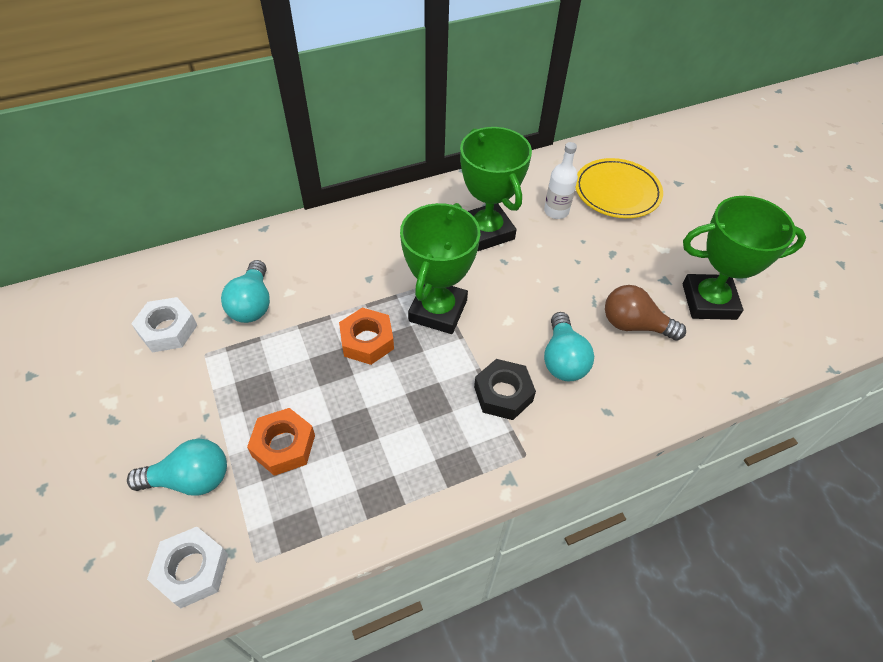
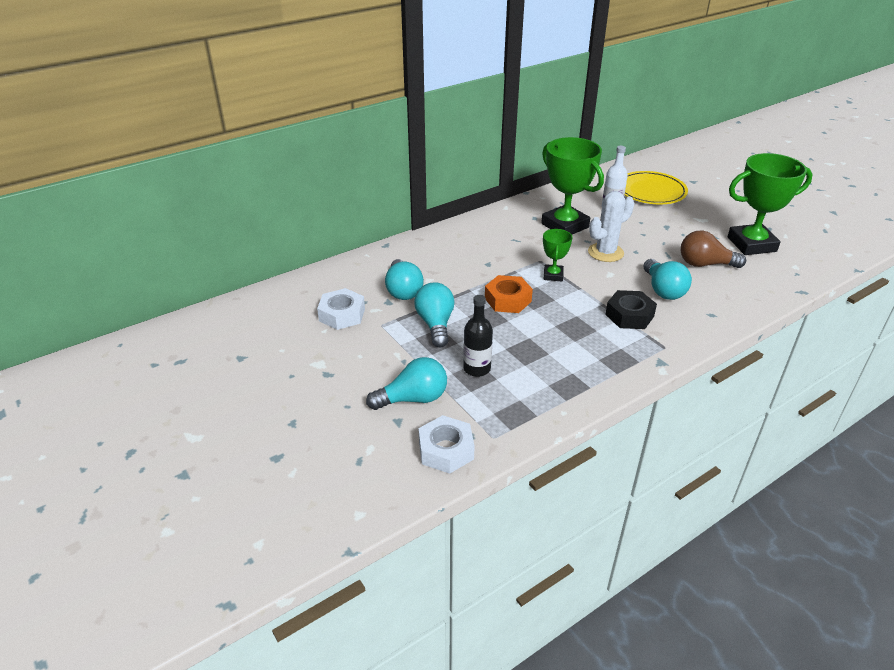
camera: 10 degrees left, 15 degrees down
(266, 365) = (435, 324): none -> turquoise light bulb
(283, 445) = (477, 368): orange nut -> black bottle
(438, 311) = (553, 275): green trophy -> green trophy, size x0.50
(518, 284) = (605, 252): none -> white cactus

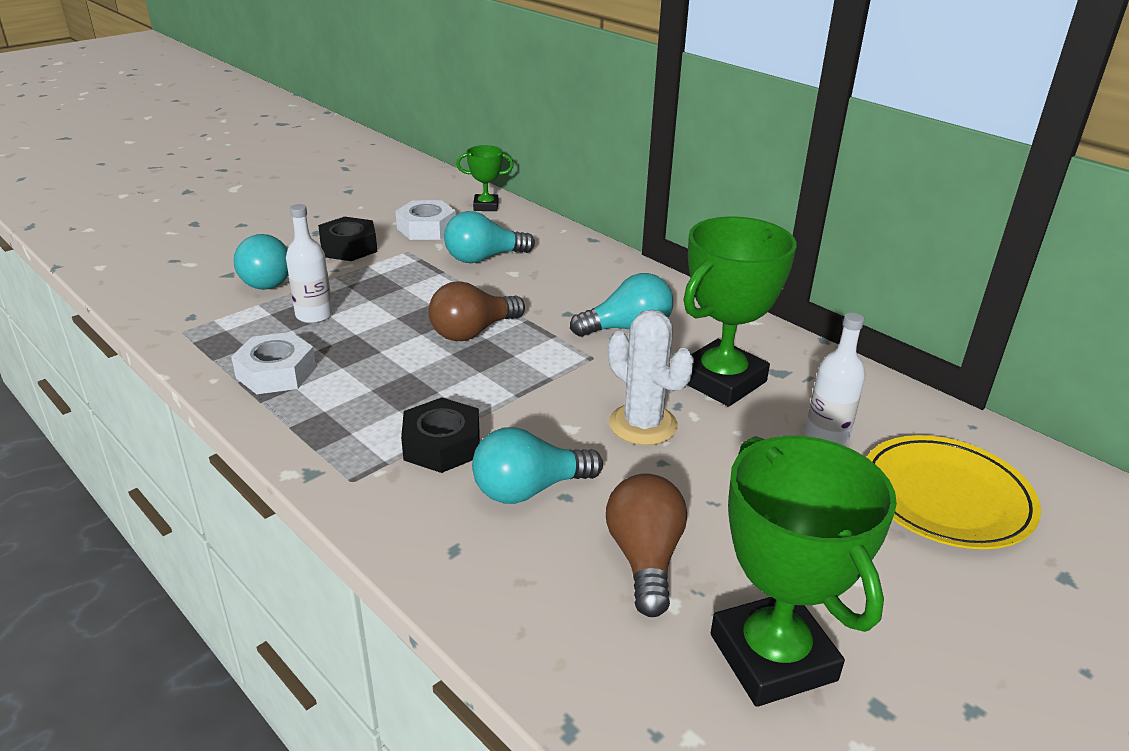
camera: 80 degrees right, 5 degrees down
(365, 354) = (348, 247): none -> black nut
(435, 324) = (409, 283): turquoise light bulb -> turquoise light bulb (627, 329)
(446, 450) = (171, 303): white nut -> white nut (276, 372)
(477, 368) = (314, 315): black bottle -> white bottle
(508, 300) = (473, 332): orange nut -> brown light bulb
(553, 275) = (549, 369): green trophy -> green trophy (486, 206)

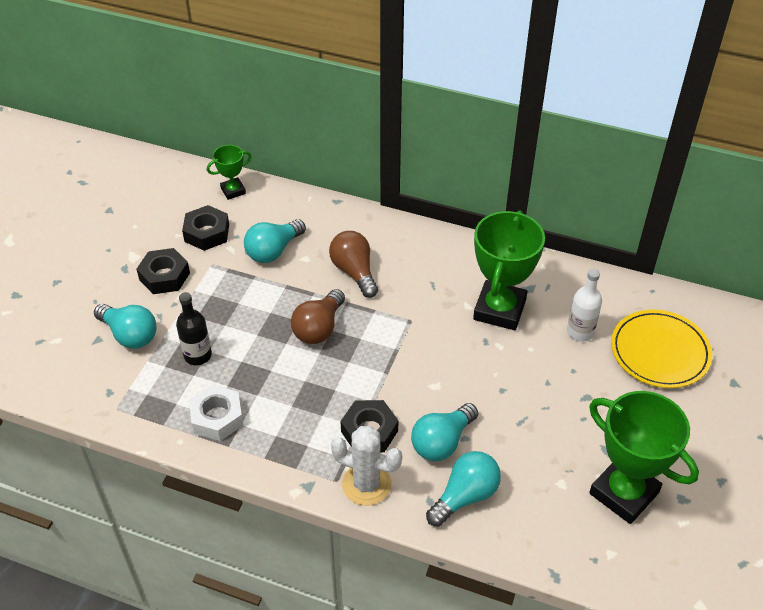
camera: 25 degrees left, 15 degrees up
(314, 315) = (198, 355): white bottle -> black bottle
(426, 228) = (207, 233): white nut -> black nut
(627, 329) = (416, 285): turquoise light bulb -> turquoise light bulb (465, 496)
(643, 425) = (475, 365): white cactus -> white cactus (366, 484)
(645, 559) = (532, 462): brown light bulb -> brown light bulb (354, 272)

